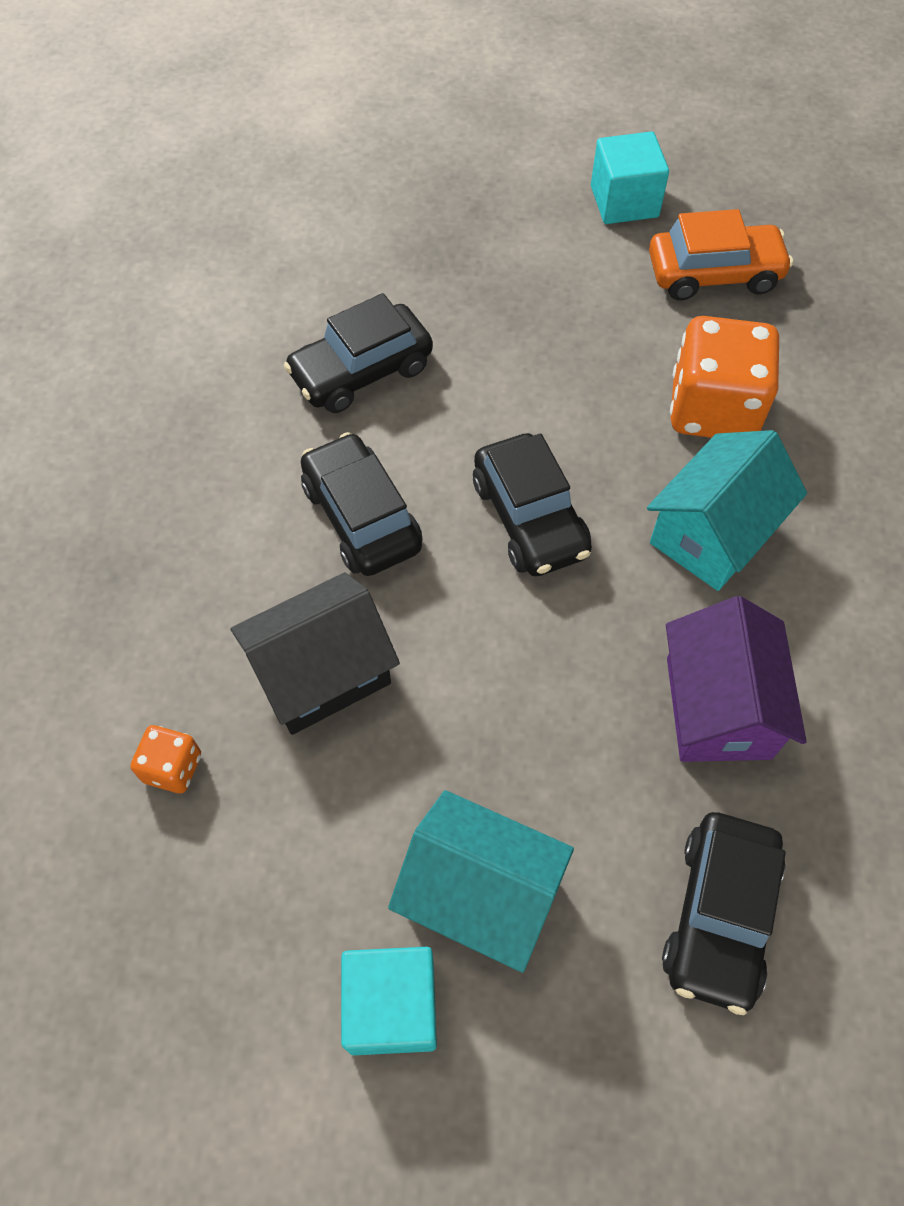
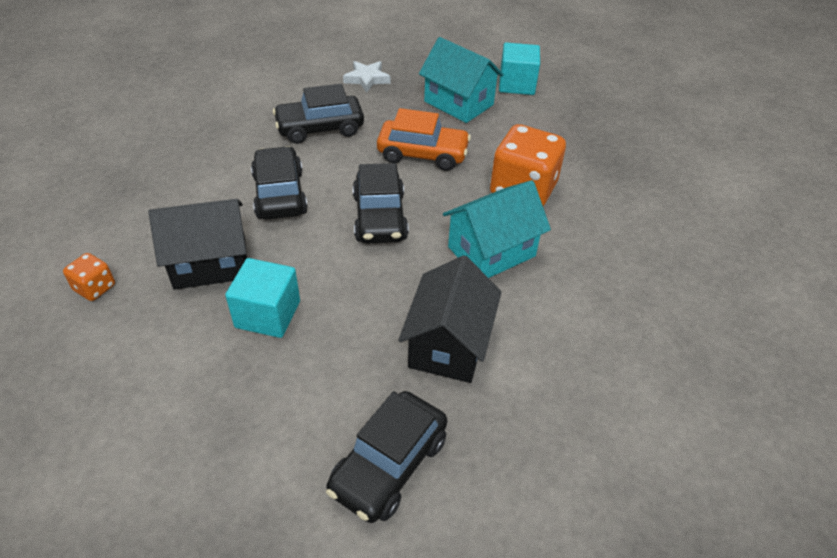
camera: 15 degrees right, 15 degrees down
(387, 249) = (367, 79): none -> white star
(392, 1006) = (143, 453): turquoise cube -> turquoise cube (268, 314)
(480, 894) = (236, 406): turquoise house -> turquoise house (458, 103)
(714, 274) = (555, 127): orange car -> orange car (422, 154)
(718, 707) = (448, 344): purple house -> black house

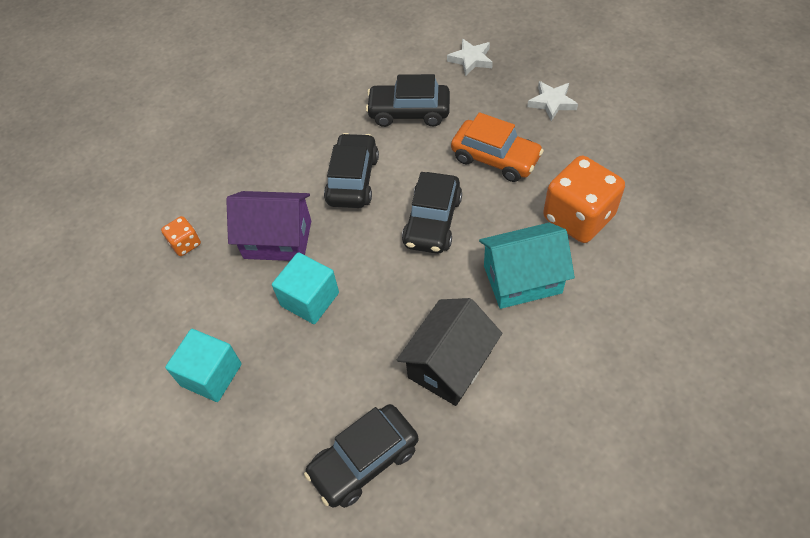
camera: 25 degrees right, 10 degrees up
(210, 263) = (277, 239): black house -> purple house
(458, 103) = (552, 102): turquoise house -> white star
(516, 84) = (621, 88): turquoise cube -> turquoise cube (211, 375)

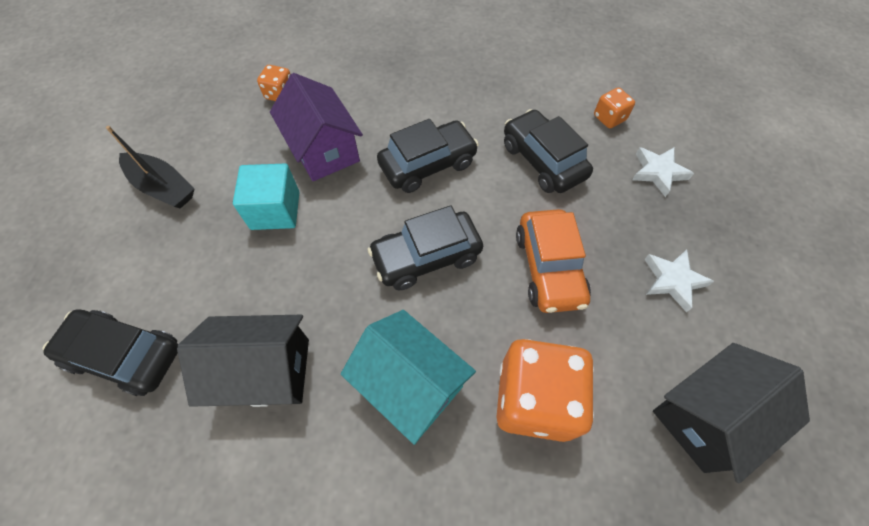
camera: 50 degrees right, 5 degrees up
(211, 375) = (163, 187): turquoise cube -> black boat
(406, 56) = (609, 118): none -> orange dice
(644, 142) = (706, 417): none -> black house

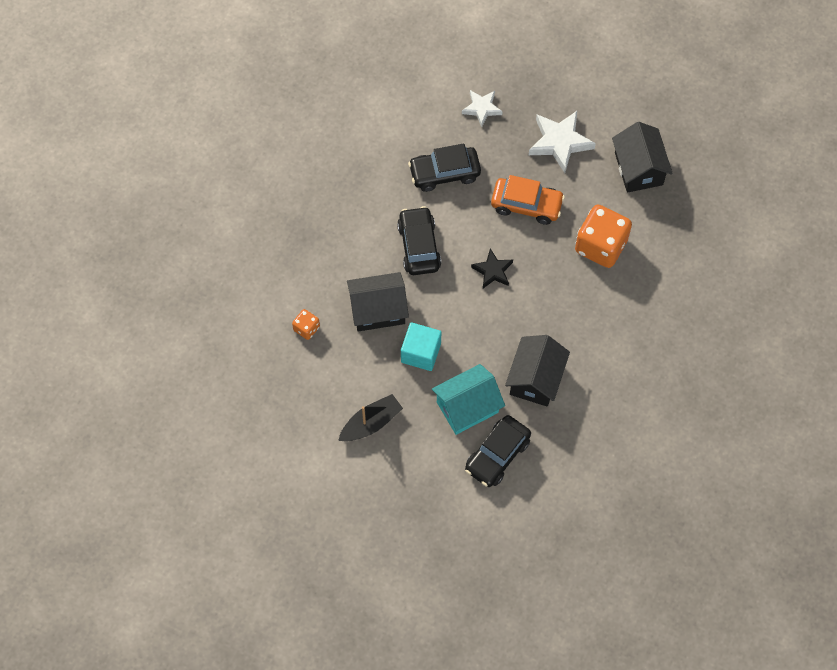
camera: 70 degrees left, 5 degrees up
(324, 150) = (378, 310): purple house -> black house
(410, 384) = (570, 305): turquoise house -> turquoise house (467, 407)
(426, 257) = (493, 271): black car -> black star
(609, 118) = (424, 114): orange dice -> none
(673, 280) = (559, 142): white star -> white star, size x1.63

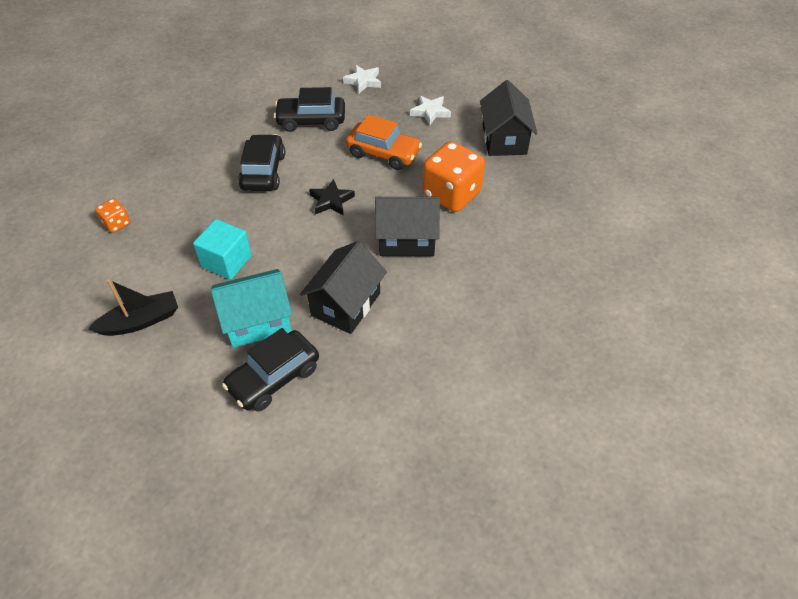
camera: 10 degrees right, 15 degrees down
(378, 310) = (198, 218): black house -> black house (406, 240)
(559, 142) = (430, 112): white star -> white star, size x0.61

